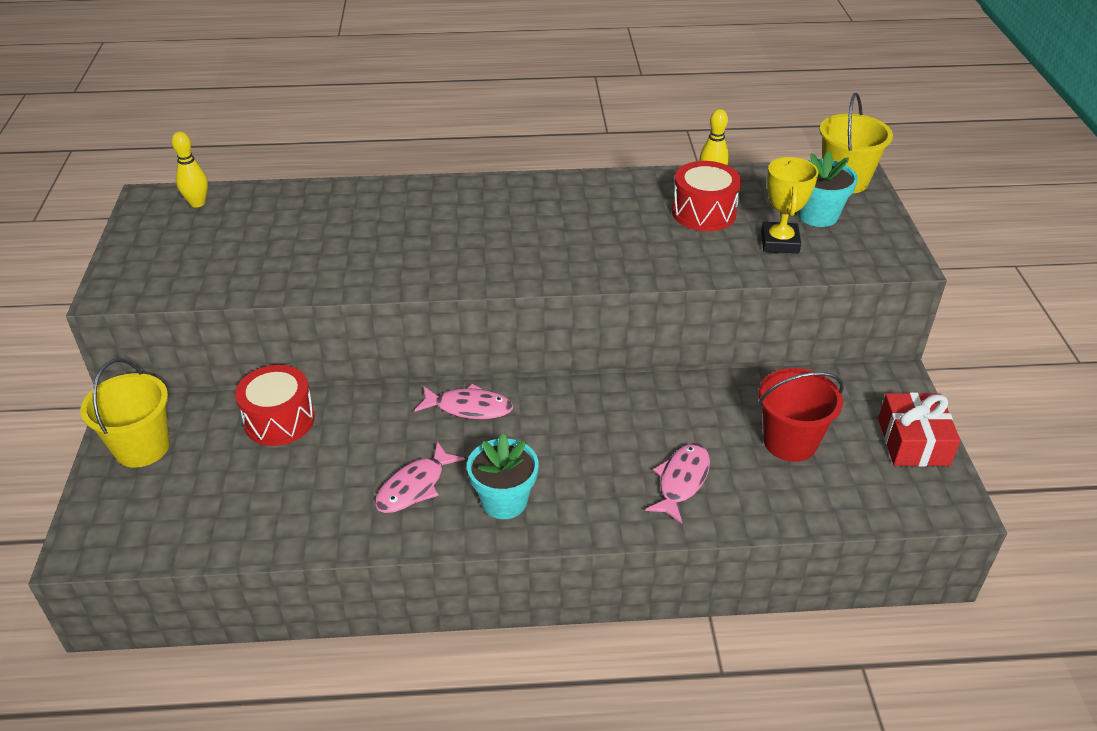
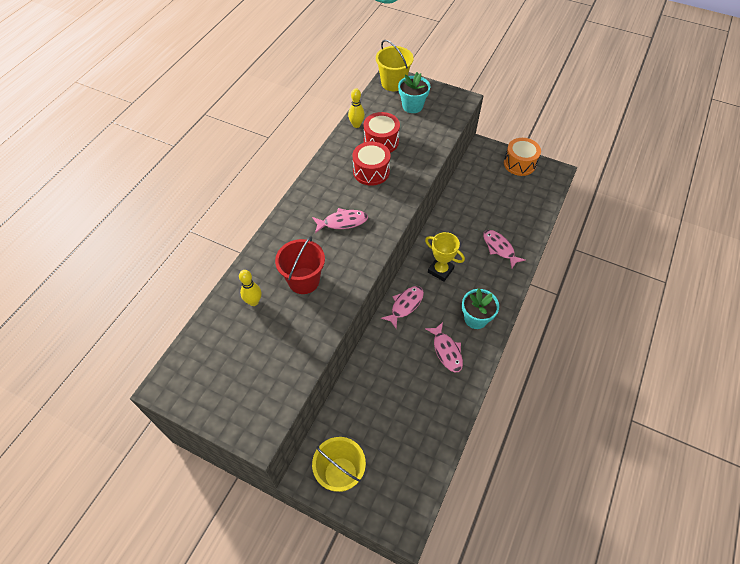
camera: 60 degrees left, 15 degrees up
(197, 203) = (192, 360): yellow bowling pin -> yellow bowling pin (253, 302)
(279, 420) = (361, 395): red drum -> red drum (371, 171)
(508, 234) = (342, 222): none -> pink fish
(779, 242) = (423, 129): yellow trophy -> yellow trophy (440, 270)
(790, 442) = (497, 200): red bucket -> red bucket (304, 280)
(913, 442) = (519, 164): red gift -> orange drum

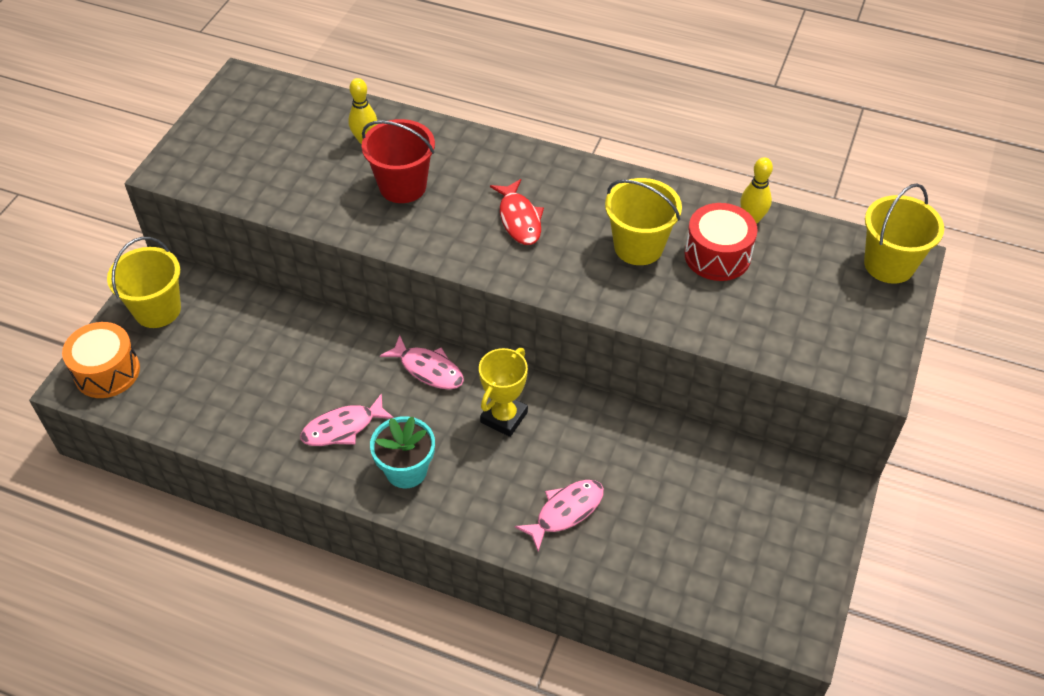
camera: 85 degrees right, 5 degrees down
(342, 222) = (519, 219): pink fish -> red fish
(371, 171) = (638, 247): red drum -> yellow bucket
(412, 106) = (829, 297): turquoise flower pot -> none
(519, 164) = (806, 559): orange drum -> orange drum (107, 372)

